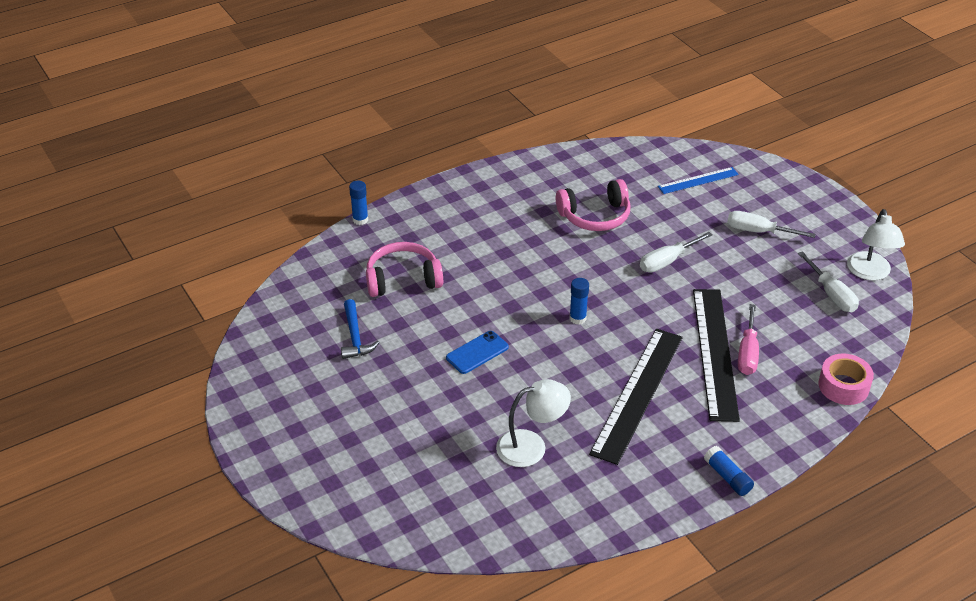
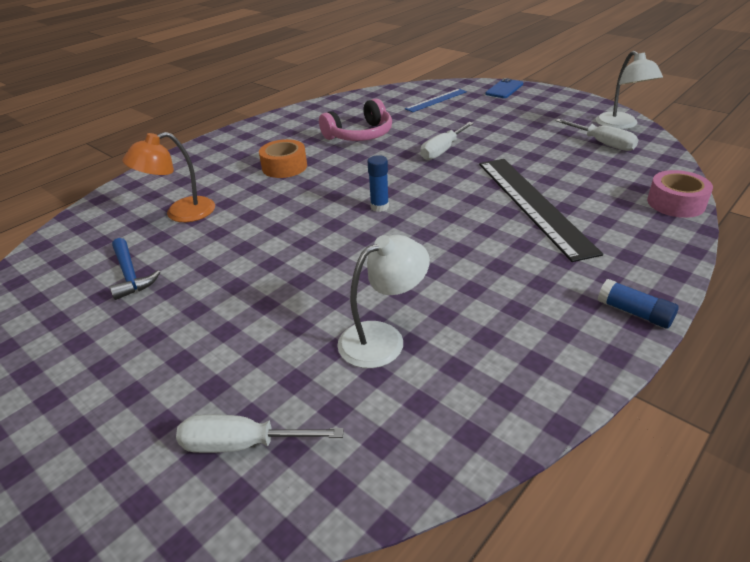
camera: 15 degrees left, 5 degrees down
(360, 220) = (128, 178): blue glue stick -> none
(403, 279) = (180, 213): pink headphones -> orange lamp
(477, 352) = (281, 258): blue phone -> blue phone (504, 89)
(507, 243) = (284, 167): none -> orange tape
(637, 394) = (478, 255): black ruler -> none
(747, 353) = (564, 198): pink screwdriver -> none
(758, 231) = (508, 118): white screwdriver -> white screwdriver (242, 444)

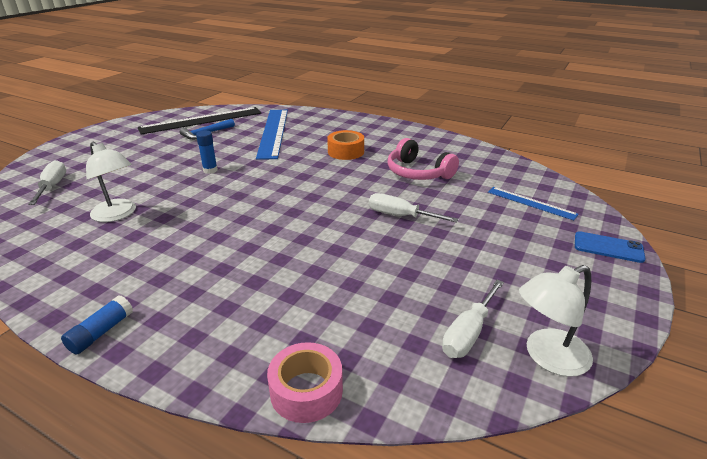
camera: 75 degrees right, 5 degrees down
(180, 213) = (273, 132): orange lamp -> blue ruler
(379, 207) = (285, 196): blue glue stick -> blue glue stick (210, 170)
(533, 204) = (295, 273): black ruler -> black ruler (201, 120)

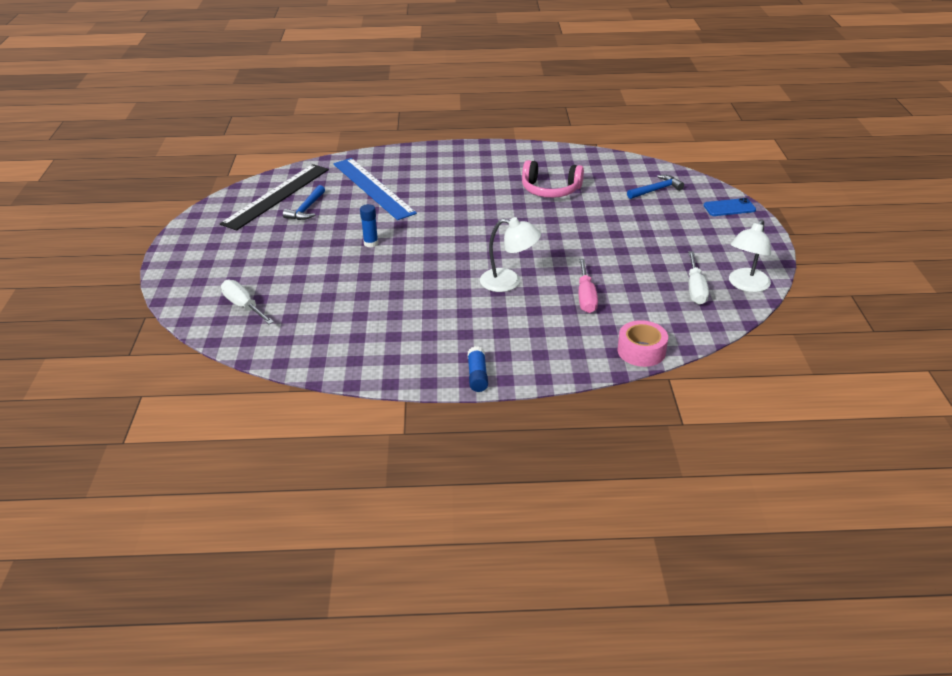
camera: 30 degrees left, 5 degrees up
(118, 215) = (352, 306): white lamp -> white lamp (509, 282)
(325, 289) = (586, 297): none -> pink screwdriver
(346, 152) = (468, 188): orange tape -> none
(400, 216) = (577, 230): white screwdriver -> none
(531, 203) = (656, 190): blue ruler -> blue hammer

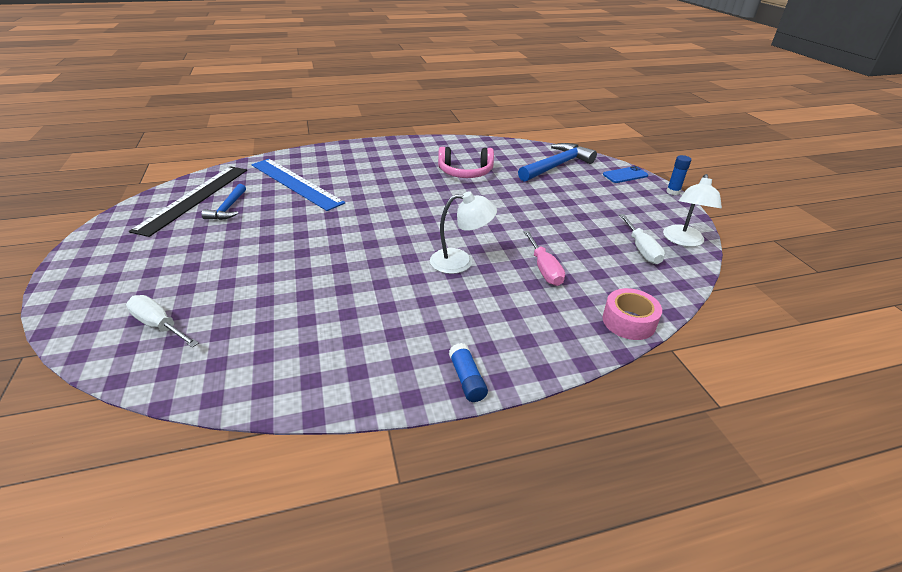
camera: 15 degrees left, 0 degrees up
(371, 243) = (304, 236): blue glue stick -> blue glue stick (673, 192)
(656, 190) = (557, 165): blue hammer -> blue hammer, size x1.74

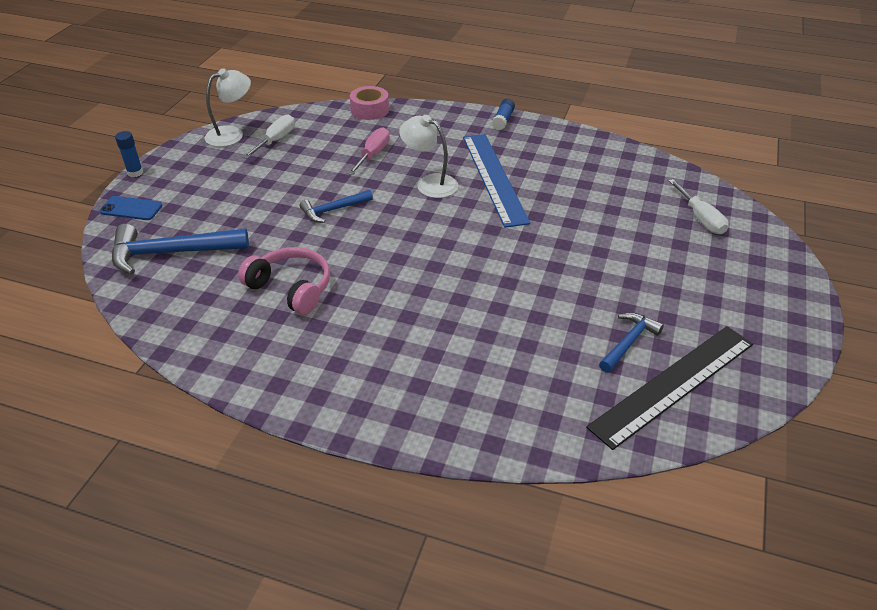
camera: 145 degrees left, 5 degrees up
(295, 183) = (524, 360): blue ruler -> blue ruler (494, 178)
(505, 215) = (333, 210): none -> blue hammer

